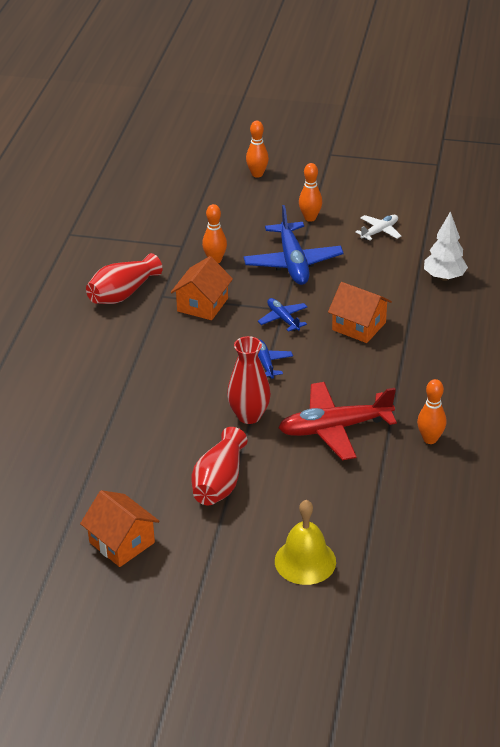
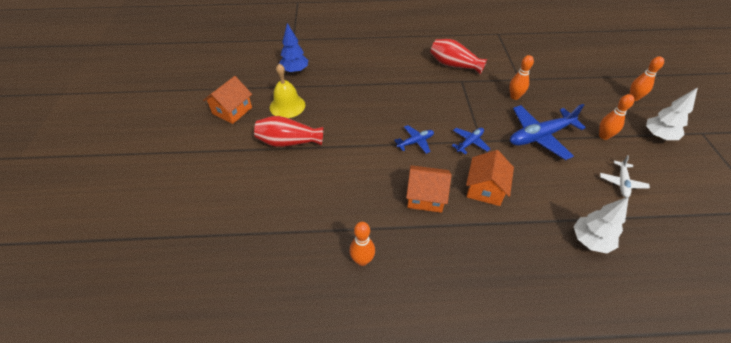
camera: 75 degrees right, 10 degrees up
(51, 461) = (295, 71): none -> blue tree
(202, 305) = (463, 100): orange house -> orange house (425, 196)
(249, 416) = (357, 144): red vase -> none
(305, 561) = (217, 199): yellow bell -> yellow bell (287, 106)
(324, 183) = (658, 136): none -> white tree
(334, 428) = (357, 193): red plane -> none
(379, 231) = (622, 183): white plane -> white plane turned 75 degrees clockwise

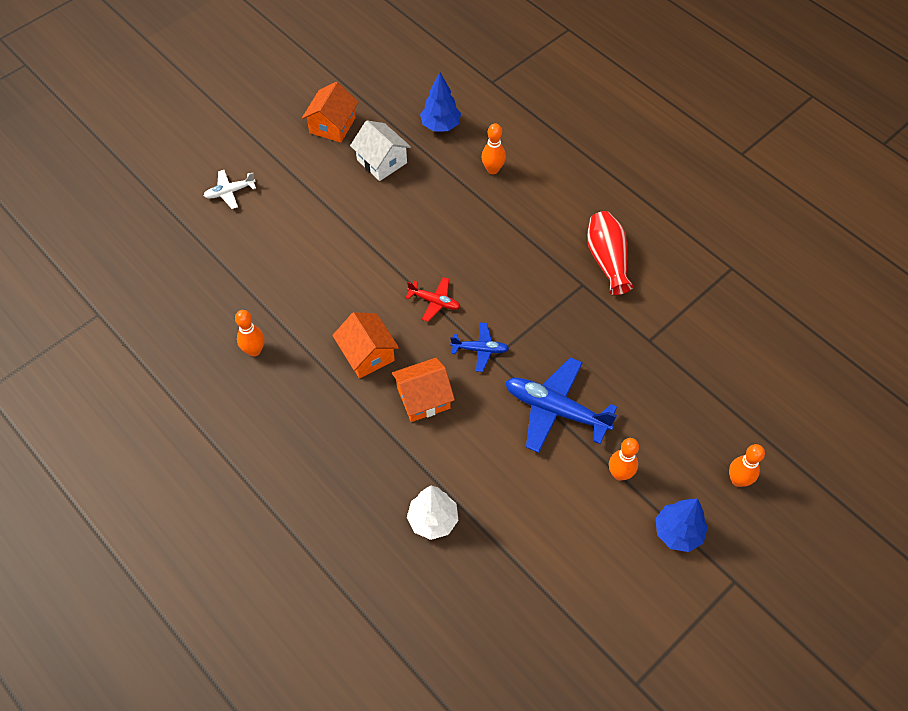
camera: 50 degrees right, 10 degrees up
(232, 110) = (332, 125): orange house -> orange house turned 60 degrees counterclockwise
(287, 106) = (382, 161): yellow bell -> white house
(289, 142) = (335, 200): red vase -> none
(415, 142) = (435, 302): blue plane -> red plane
(514, 96) = (606, 352): orange bowling pin -> orange bowling pin (492, 169)
(622, 183) = (550, 520): white plane -> white plane (229, 192)
(658, 136) = (678, 532): white tree -> blue tree

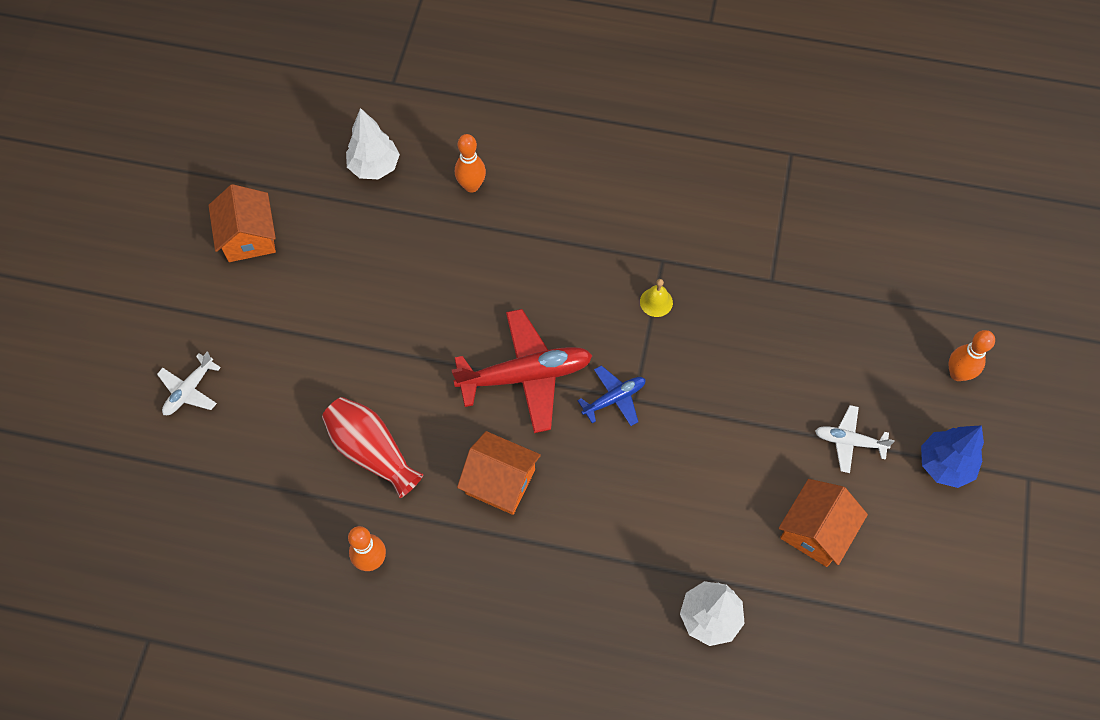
camera: 35 degrees left, 5 degrees up
(382, 161) = (340, 247): white house -> none
(423, 398) = (597, 491): orange house -> orange house (816, 531)
(435, 302) = (526, 375): red plane -> red plane, size x1.91
(440, 126) = (374, 167): blue tree -> white tree
(555, 410) = (738, 415): blue plane -> none
(557, 307) = (656, 302): none -> yellow bell
(607, 260) = (666, 218): red vase -> red vase (372, 452)
(619, 474) = (849, 441): orange bowling pin -> white plane

